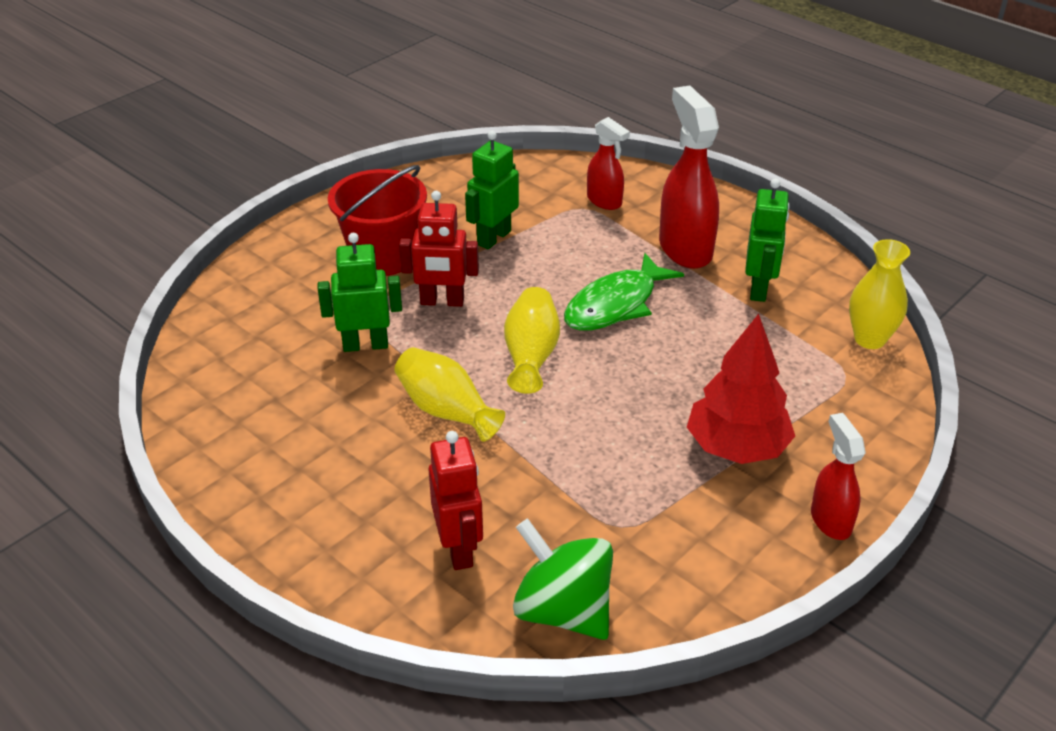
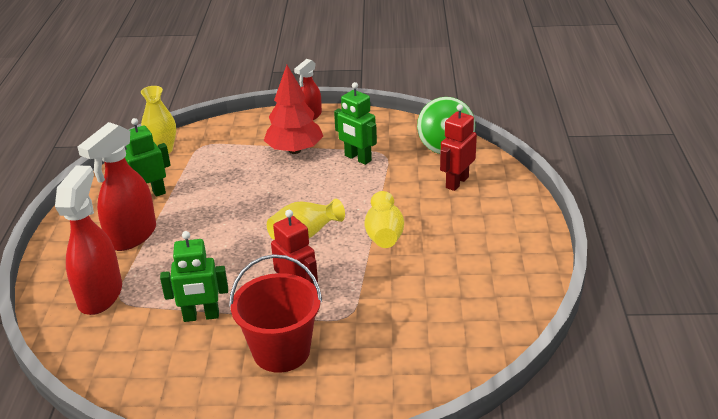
camera: 130 degrees left, 5 degrees down
(365, 345) = (374, 296): green robot -> green robot (357, 158)
(604, 201) = (100, 295): red spray bottle -> red spray bottle, size x1.72
(615, 305) = (222, 232): green fish -> none

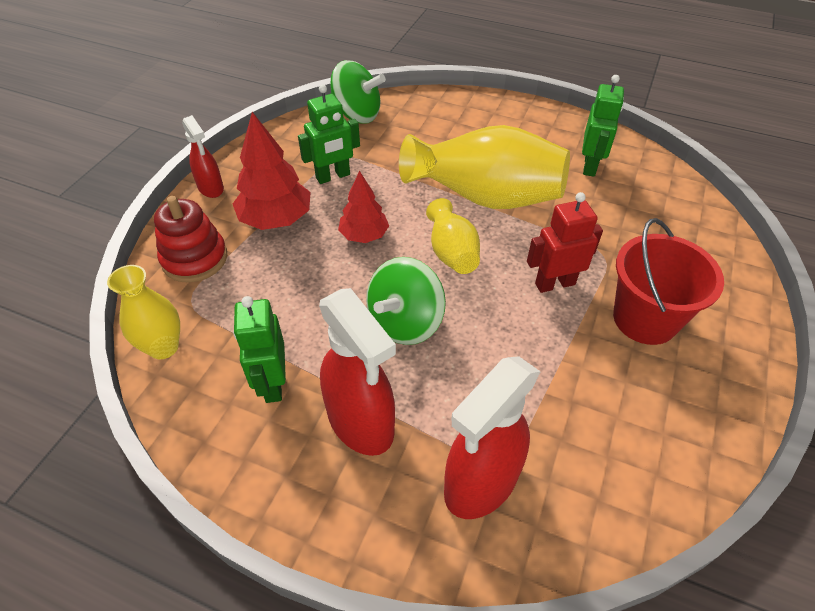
camera: 70 degrees left, 15 degrees up
(100, 295) = (480, 483): red spray bottle -> red spray bottle turned 75 degrees counterclockwise
(201, 316) = (565, 377): green robot -> green robot (590, 166)
(222, 231) = (405, 322): none -> green spinning top
(239, 134) = (195, 259): none -> red stacking toy
(300, 190) = (364, 235): none -> red tree
(384, 235) = (484, 196): yellow vase -> yellow vase, size x1.84
(456, 182) = (425, 127): red robot -> none

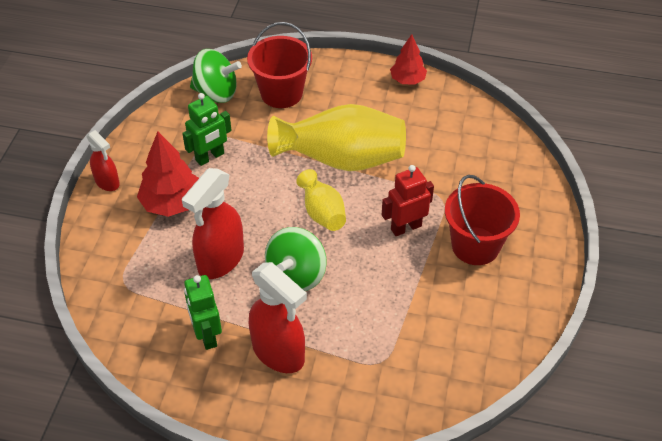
camera: 10 degrees left, 0 degrees up
(163, 347) = (115, 321): yellow vase -> none
(195, 259) = (115, 247): red stacking toy -> none
(364, 235) = (248, 207): red tree -> red tree (407, 80)
(428, 123) = (281, 93): none -> red bucket
(480, 483) = (369, 379): red spray bottle -> red spray bottle (220, 260)
(590, 166) = (425, 118): green robot -> none

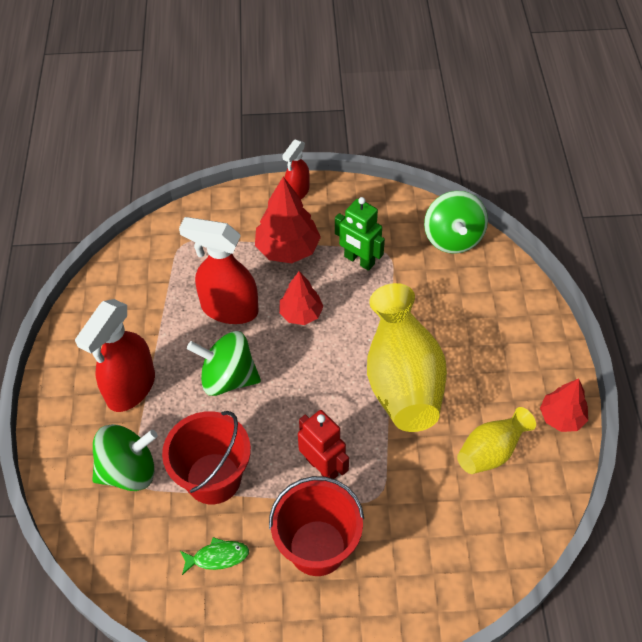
camera: 75 degrees right, 5 degrees up
(207, 335) = (138, 324): green robot -> none
(249, 209) = (301, 314): none -> red tree
(281, 93) = (478, 296): red bucket -> red bucket (213, 478)
(322, 212) = (317, 380): yellow vase -> yellow vase (491, 451)
(367, 367) = (129, 471): none -> green spinning top
(467, 313) = (217, 557): none -> green fish

